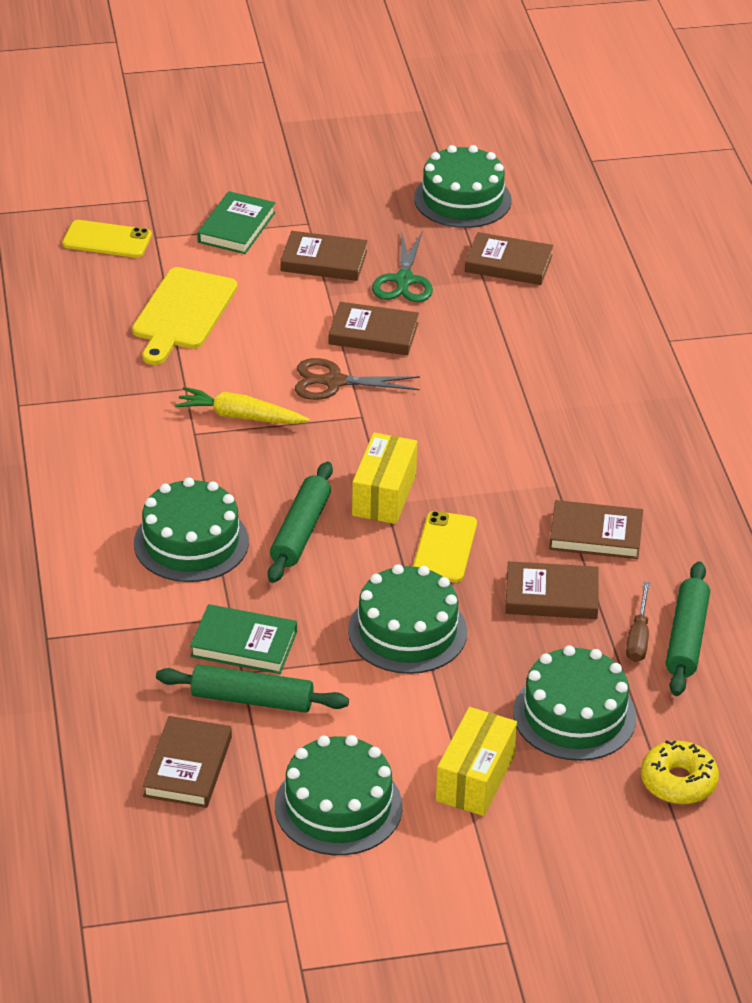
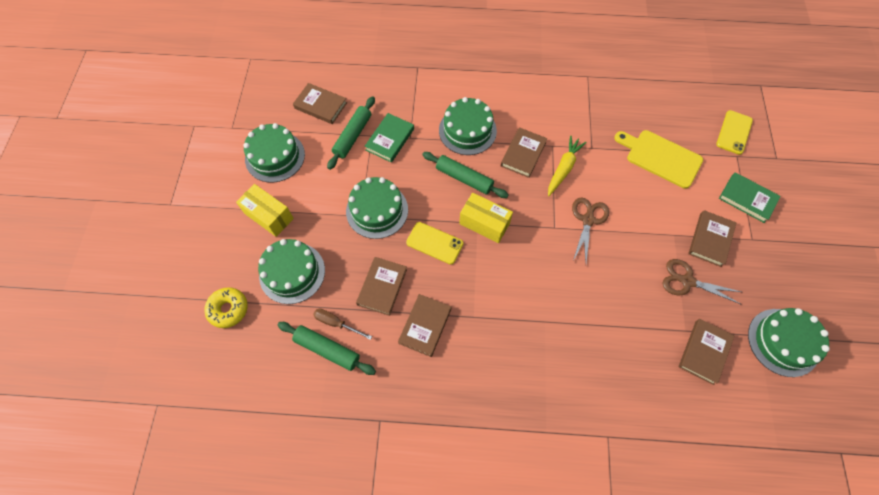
camera: 105 degrees right, 25 degrees up
(373, 334) = (632, 251): brown book -> brown book (523, 154)
(404, 280) = (687, 281): green scissors -> brown scissors

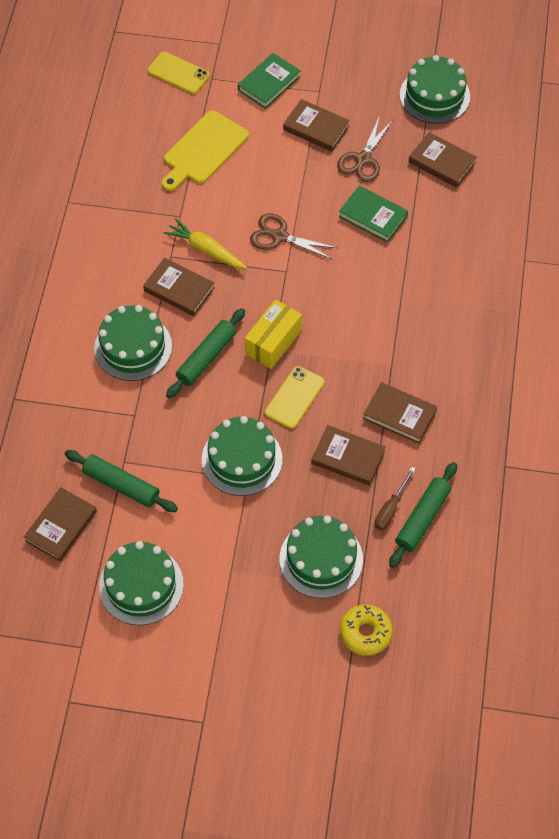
camera: 85 degrees left, 5 degrees down
(269, 216) = (236, 590): yellow box -> none
(390, 139) = (133, 439): green book -> green book (373, 216)

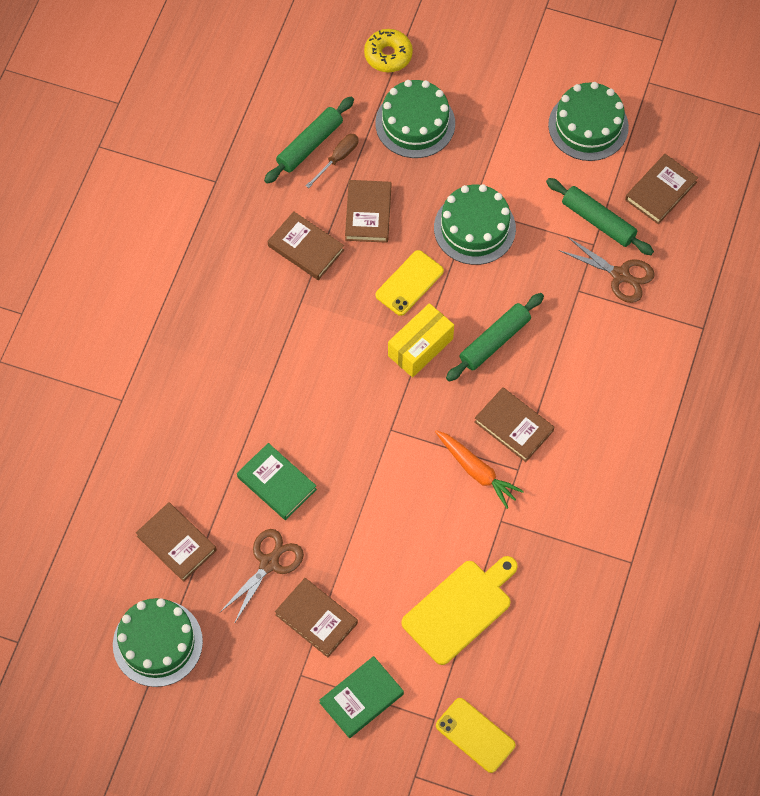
camera: 170 degrees left, 5 degrees up
(133, 347) = (572, 366): green cake -> none
(205, 250) = (477, 471): yellow carrot -> orange carrot
(280, 236) = (389, 474): brown scissors -> brown scissors (620, 275)
(348, 457) = (368, 213): brown book -> brown book turned 60 degrees clockwise

